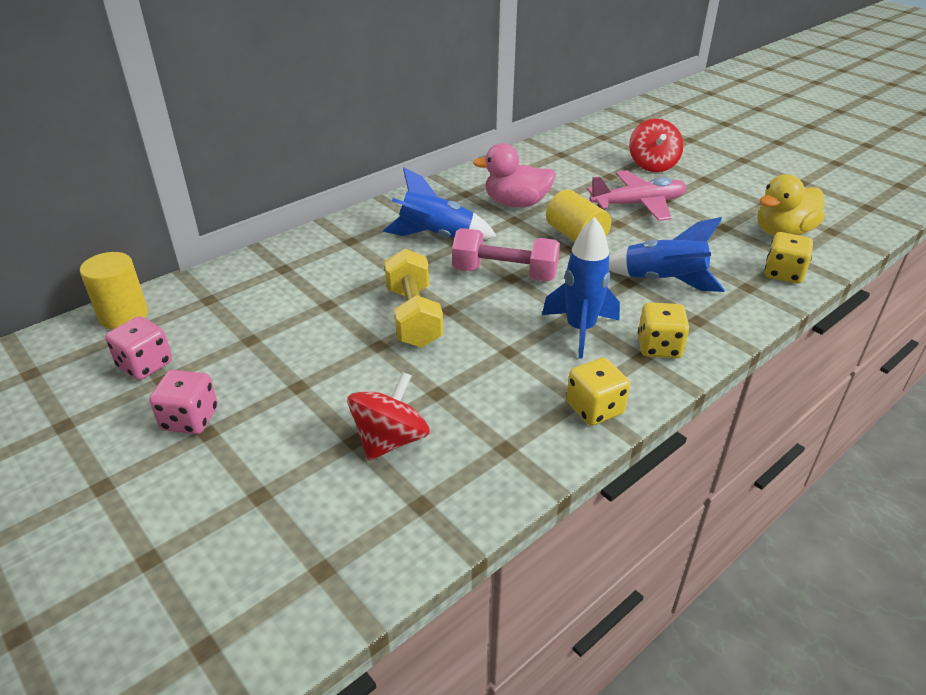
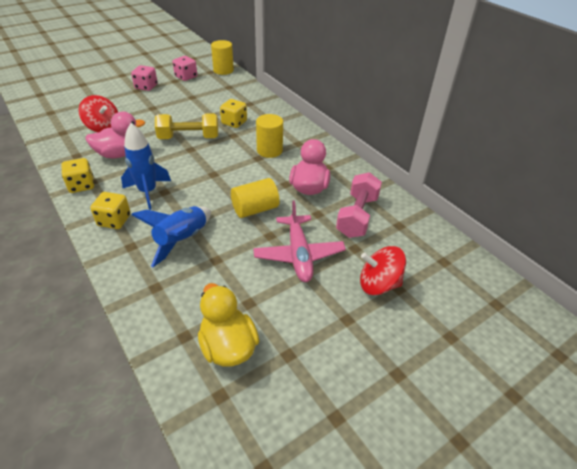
camera: 95 degrees right, 5 degrees up
(436, 236) = (269, 150): blue rocket -> yellow cylinder
(485, 388) = (119, 154): none -> pink duck
(505, 274) = (218, 172): pink dumbbell -> pink dumbbell (357, 216)
(783, 273) = (163, 318): yellow dice -> yellow dice (234, 122)

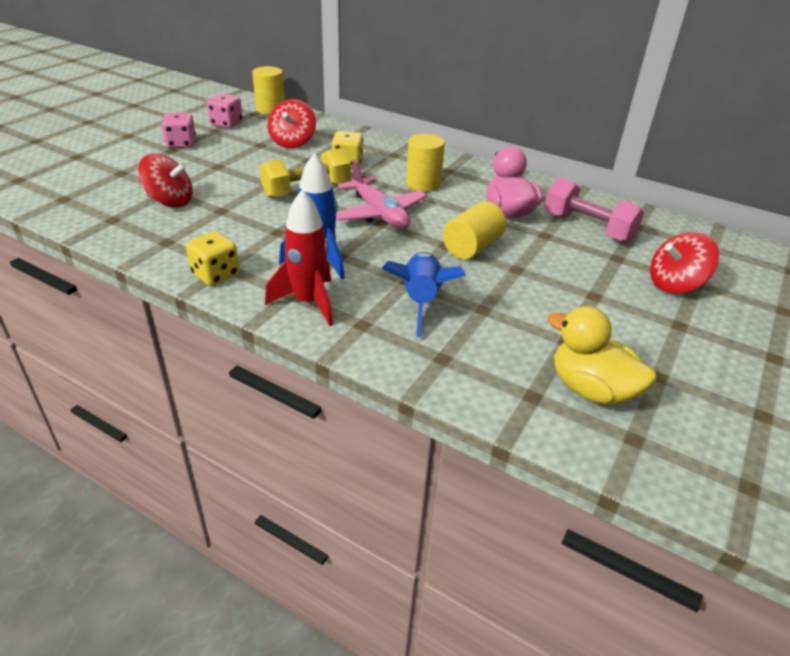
camera: 25 degrees left, 5 degrees down
(114, 220) = (308, 302): yellow dice -> red rocket
(119, 154) = (230, 227): pink duck -> none
(214, 99) = (292, 142): none -> red spinning top
(299, 254) = (568, 279): pink plane -> pink plane (379, 213)
(357, 216) = (587, 227): pink dumbbell -> pink dumbbell turned 45 degrees counterclockwise

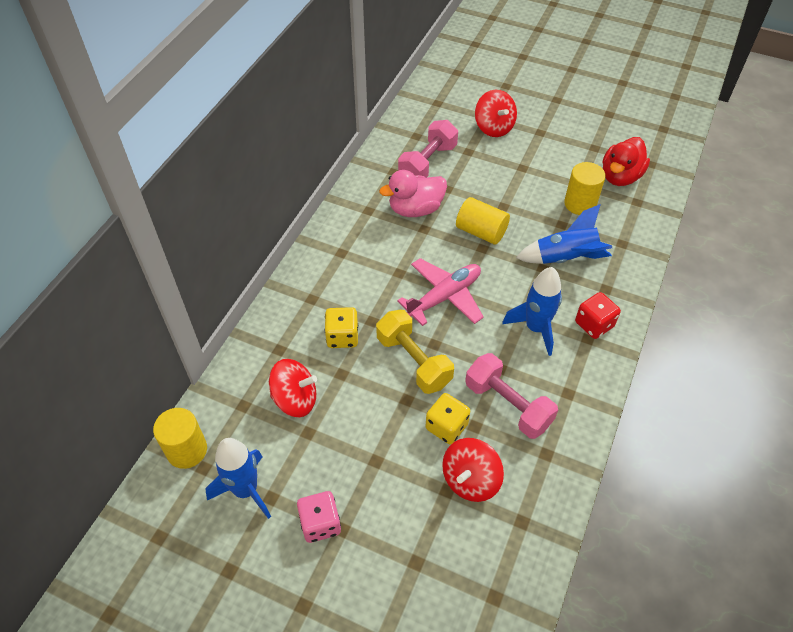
camera: 95 degrees left, 15 degrees up
(170, 201) = (470, 480): red spinning top -> red spinning top turned 150 degrees counterclockwise
(215, 274) = (582, 397): yellow dice -> yellow dice (446, 426)
(226, 124) = (246, 490): pink dice -> blue rocket
(232, 229) = (508, 405): none -> pink dumbbell
(308, 302) = (594, 324): red rocket -> red dice
(423, 184) = (377, 269): yellow cylinder -> yellow cylinder (580, 204)
(591, 389) = (620, 177): yellow duck -> red duck

